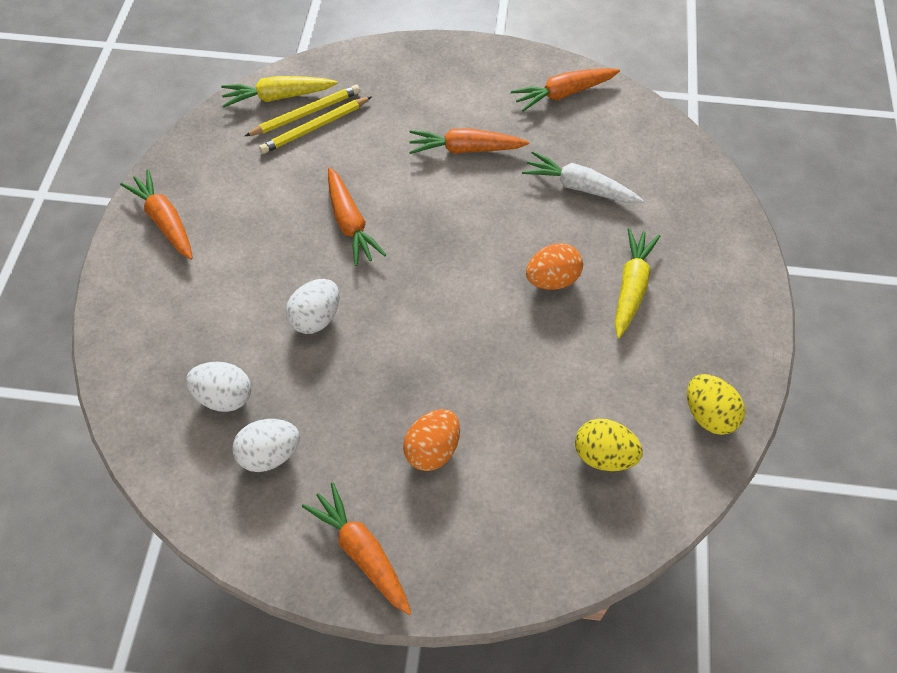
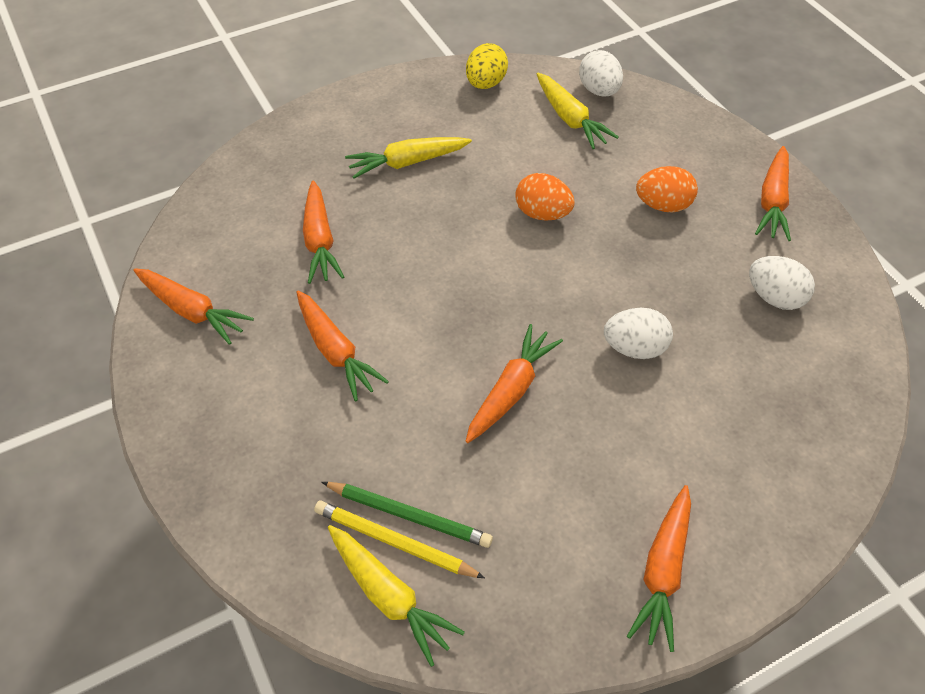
camera: 125 degrees left, 5 degrees down
(224, 397) = (769, 362): white egg -> white egg (599, 91)
(315, 127) = (409, 515): yellow pencil -> green pencil
(552, 280) = (443, 211): orange egg -> orange egg (542, 213)
(580, 187) = (320, 240): white carrot -> orange carrot
(603, 455) = (570, 119): yellow egg -> yellow carrot

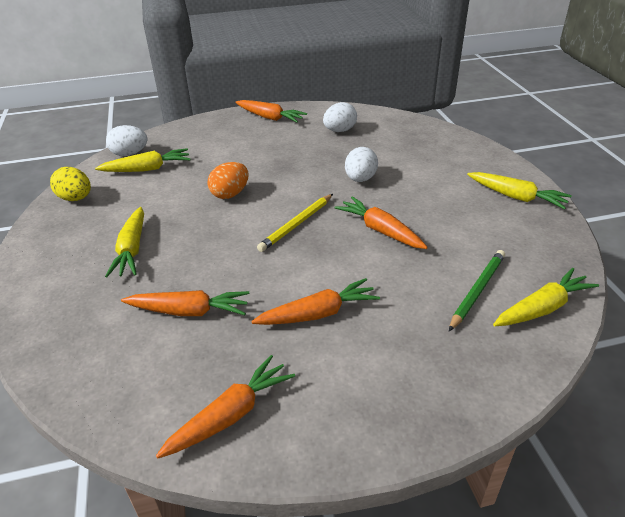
camera: 75 degrees left, 15 degrees down
(395, 542) = (499, 300): yellow pencil -> yellow pencil (296, 224)
(663, 205) = (251, 150): orange egg -> none
(663, 571) = (516, 197): orange carrot -> yellow carrot

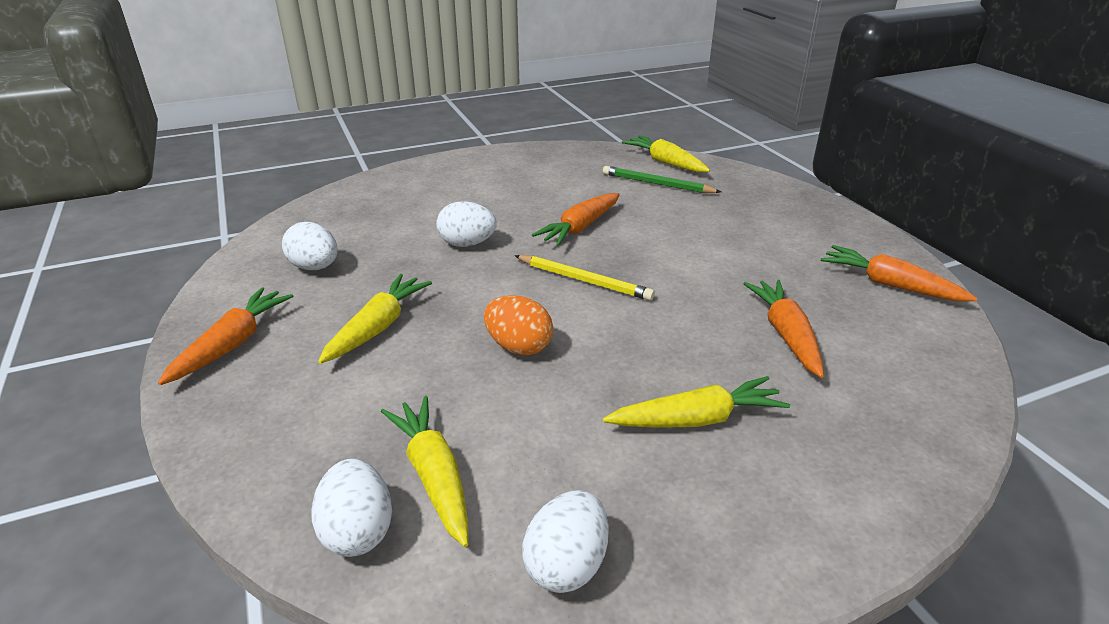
camera: 100 degrees left, 5 degrees down
(76, 198) = (566, 565): yellow egg -> white egg
(318, 313) = (734, 254): orange carrot -> none
(516, 197) = (499, 163): yellow carrot -> yellow carrot (378, 327)

